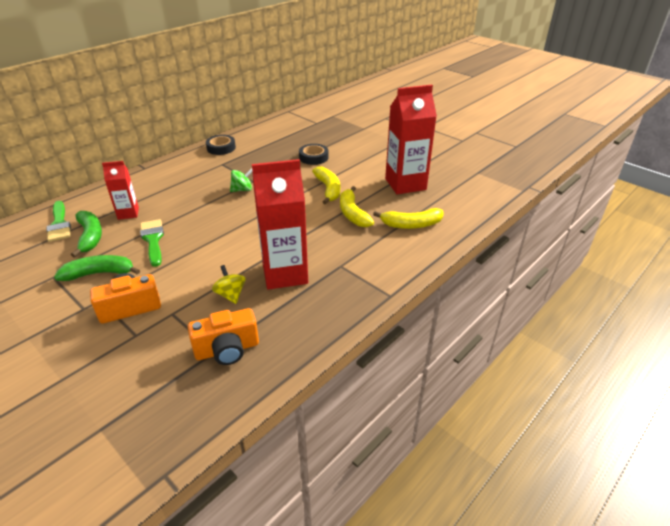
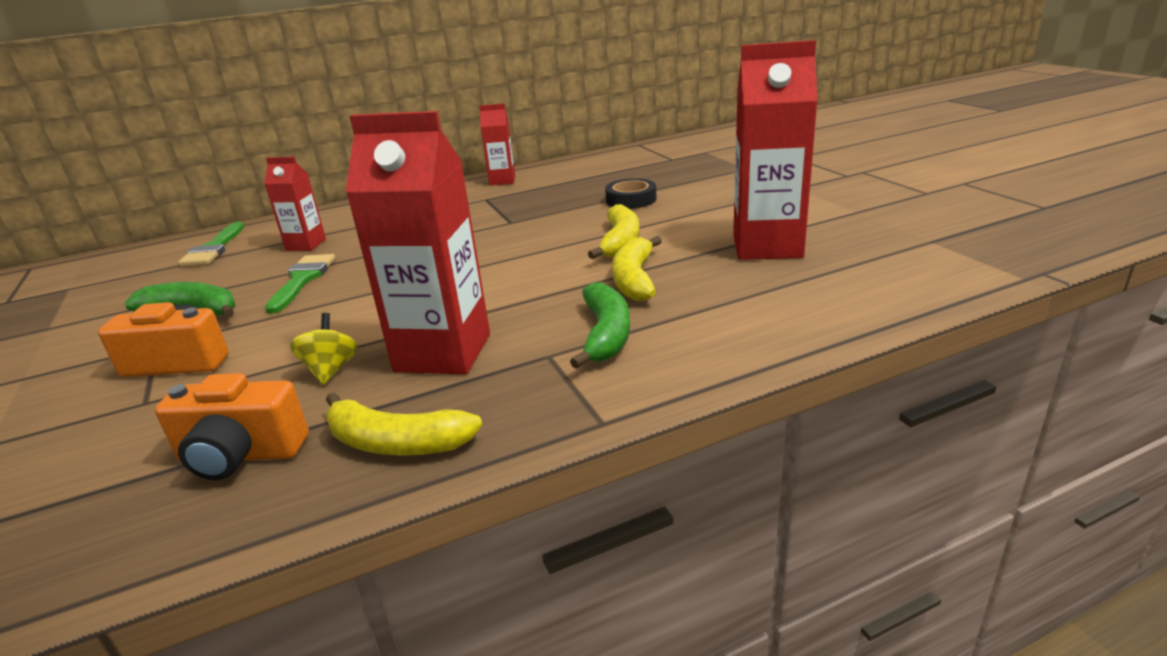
camera: 25 degrees right, 10 degrees down
(90, 237) = (232, 266): green banana -> green banana (605, 335)
(221, 148) = (502, 181): black tape -> red carton
(242, 190) = (485, 231): green spinning top -> none
(411, 224) = (734, 308): yellow banana -> yellow banana (396, 443)

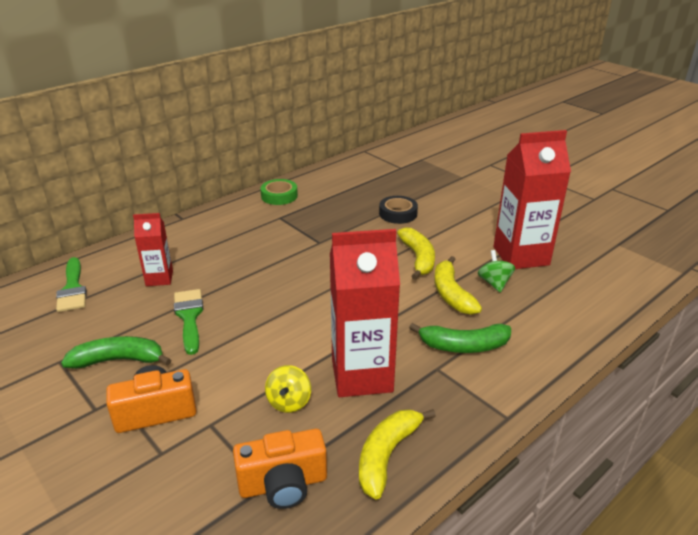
camera: 20 degrees left, 5 degrees up
(331, 370) = (289, 402): yellow spinning top -> yellow spinning top turned 150 degrees counterclockwise
(396, 443) = (387, 455): yellow banana -> yellow banana turned 120 degrees clockwise
(502, 181) = (279, 196): red carton -> green tape
(605, 335) = (463, 346): green banana -> green banana turned 105 degrees clockwise
(705, 272) = (494, 283): none -> green spinning top

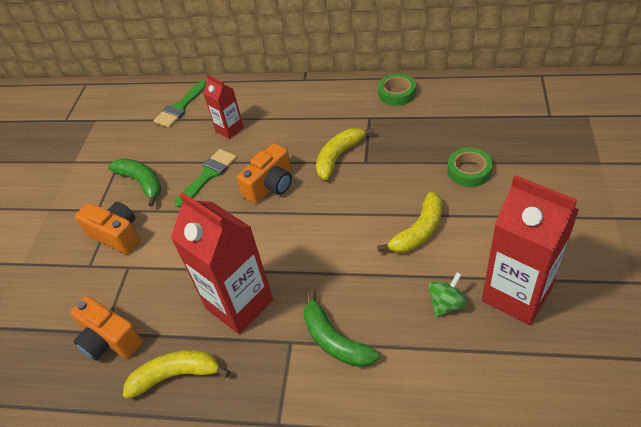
camera: 55 degrees right, 15 degrees up
(263, 293) = (271, 185): none -> orange camera
(289, 402) = (178, 287): yellow spinning top -> none
(398, 214) = (469, 171): black tape -> green tape
(451, 294) = (394, 286): yellow banana -> yellow banana (338, 156)

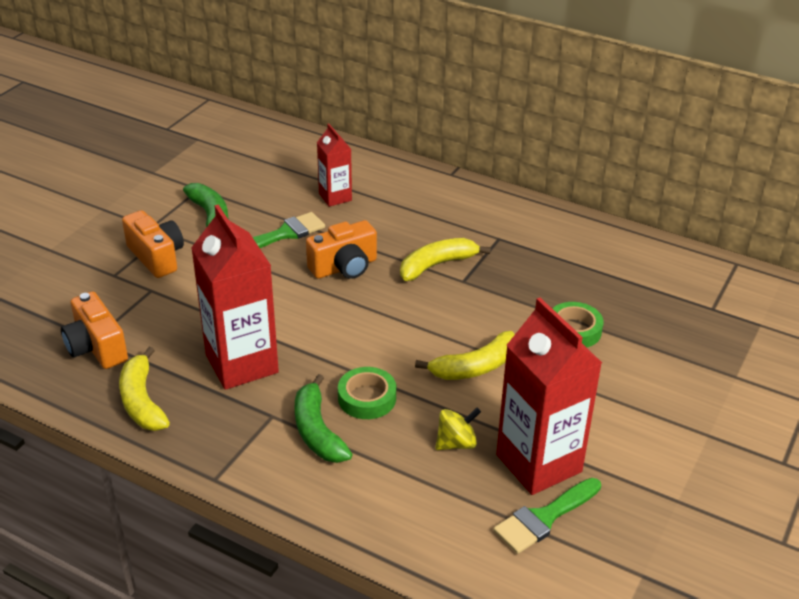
camera: 15 degrees right, 10 degrees down
(176, 375) = (142, 401): yellow banana -> yellow banana turned 120 degrees counterclockwise
(180, 108) = (295, 157): green brush -> green brush (544, 518)
(397, 93) = (548, 224): green tape -> green tape (367, 398)
(446, 304) = (456, 443): green spinning top -> yellow spinning top

